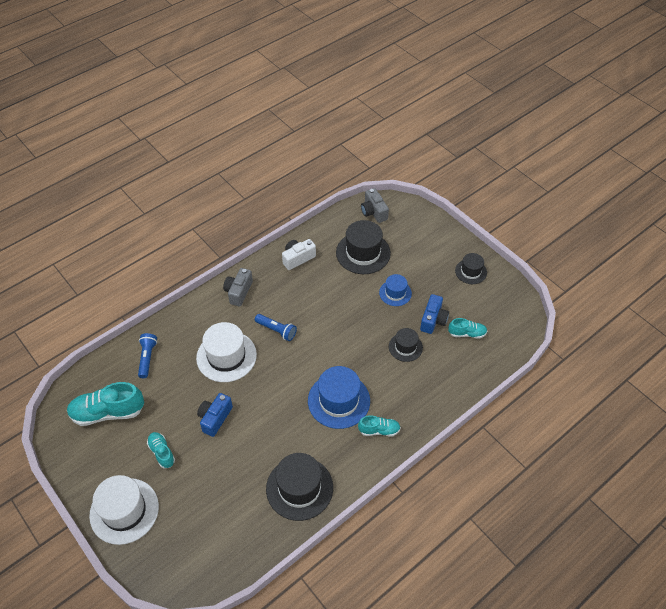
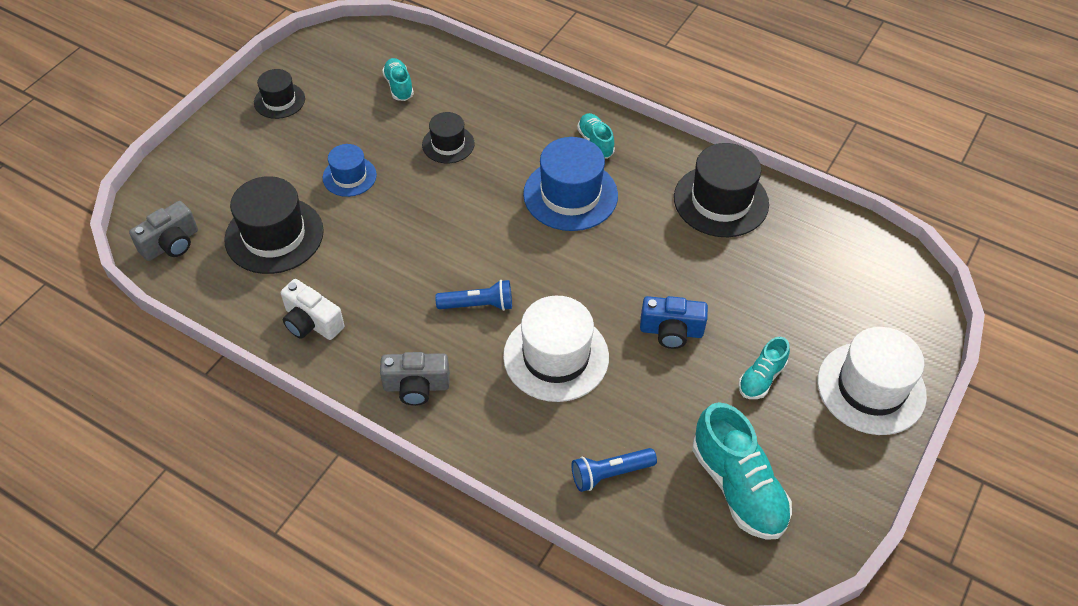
camera: 110 degrees left, 0 degrees up
(276, 330) = (478, 305): blue flashlight -> blue flashlight turned 75 degrees clockwise
(433, 320) = (387, 124): blue camera -> none

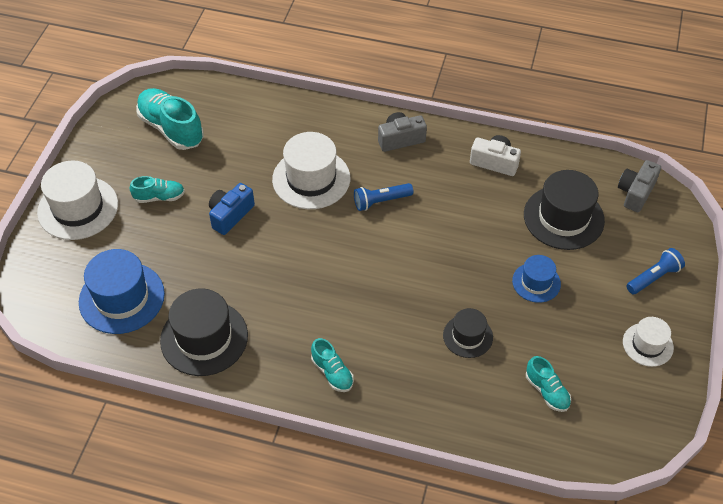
camera: 165 degrees right, 0 degrees up
(279, 100) = (647, 344): black hat -> white hat
(570, 195) = (339, 311): blue hat -> blue hat (122, 298)
(610, 473) = (255, 118): blue flashlight -> blue flashlight (653, 277)
(671, 331) = (230, 215): blue camera -> blue camera turned 45 degrees counterclockwise
(761, 378) = (159, 197): turquoise shoe -> turquoise shoe turned 60 degrees clockwise

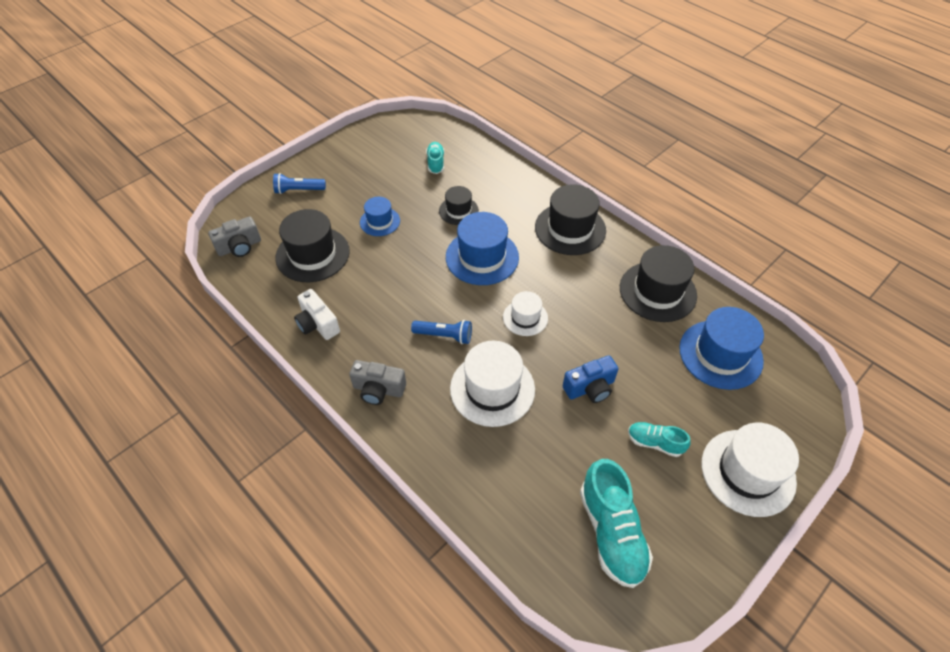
camera: 150 degrees left, 0 degrees up
(332, 373) = (570, 229): turquoise shoe -> black hat
(402, 292) = (482, 257): none -> blue hat
(647, 344) = (348, 159): white hat -> white hat (525, 317)

